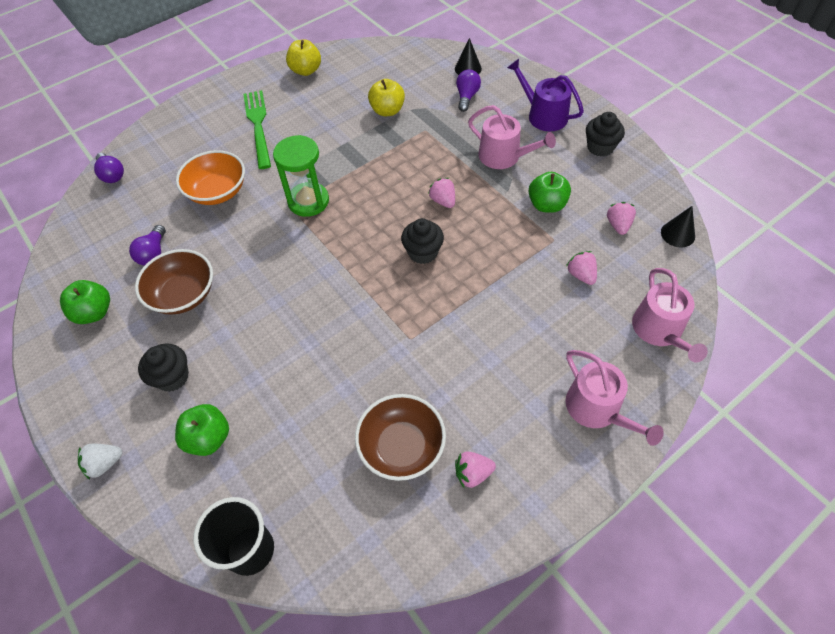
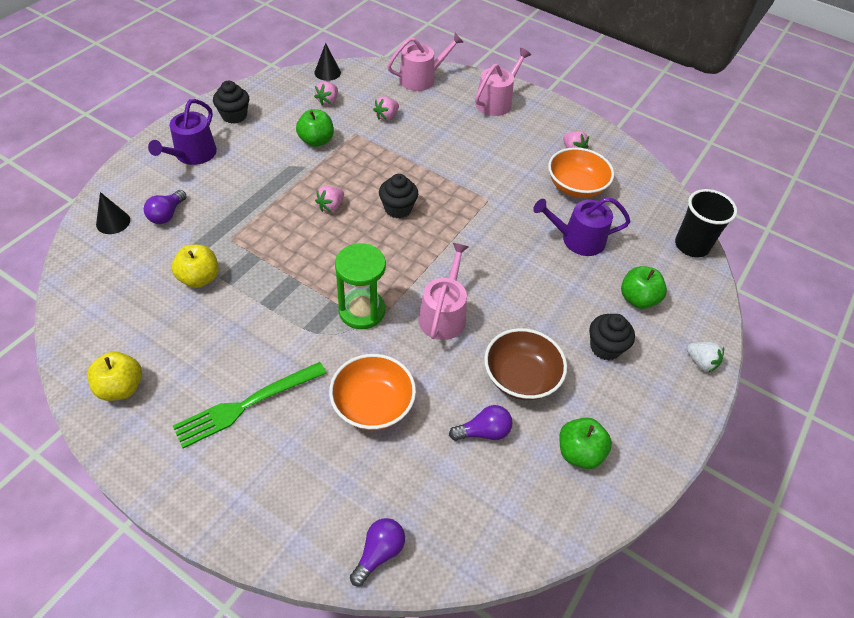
camera: 115 degrees left, 5 degrees down
(316, 411) = (577, 239): none -> purple watering can
(402, 446) = (576, 186): brown bowl -> orange bowl
(467, 97) = (167, 215): purple light bulb -> purple light bulb turned 60 degrees counterclockwise
(504, 157) = (259, 174): pink watering can -> pink watering can (444, 314)
(618, 225) = (328, 101): pink strawberry -> pink strawberry turned 45 degrees counterclockwise

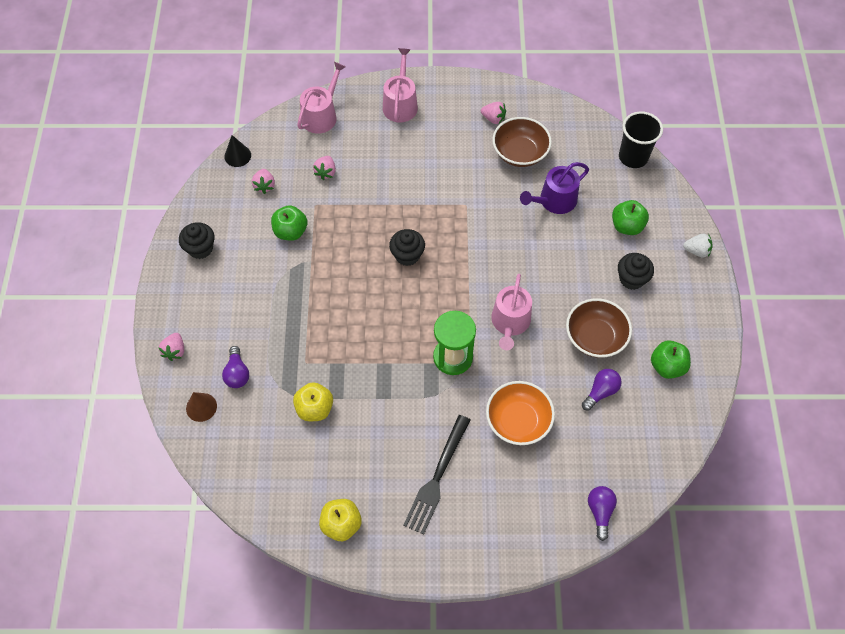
camera: 30 degrees left, 10 degrees up
(113, 222) = (201, 407): black cone -> brown cone
(192, 155) = (203, 308): purple watering can -> none
(246, 405) = (437, 477): green fork -> black fork
(331, 206) = (356, 285): pink strawberry -> pink strawberry (175, 351)
(444, 314) = (510, 323): pink watering can -> pink watering can turned 150 degrees counterclockwise
(576, 186) = (520, 153): orange bowl -> brown bowl

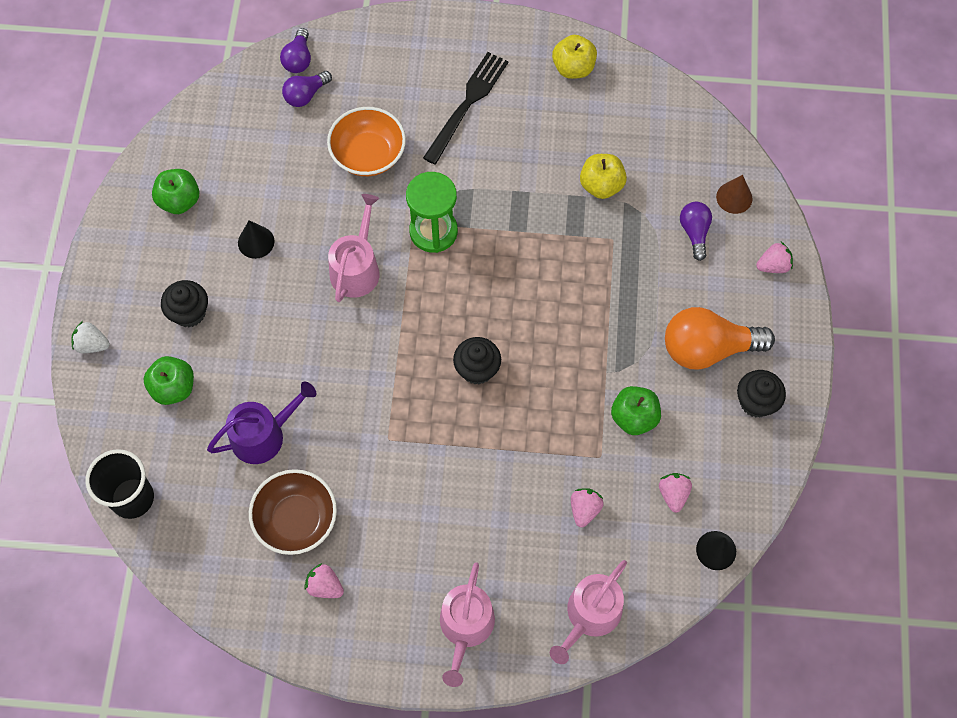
camera: 175 degrees left, 5 degrees up
(175, 351) = (773, 265): pink strawberry -> pink strawberry turned 60 degrees clockwise
(233, 283) = (708, 348): none -> orange light bulb
(595, 337) = (256, 242): brown bowl -> black cone
(600, 392) = (266, 178): purple light bulb -> purple light bulb (306, 95)

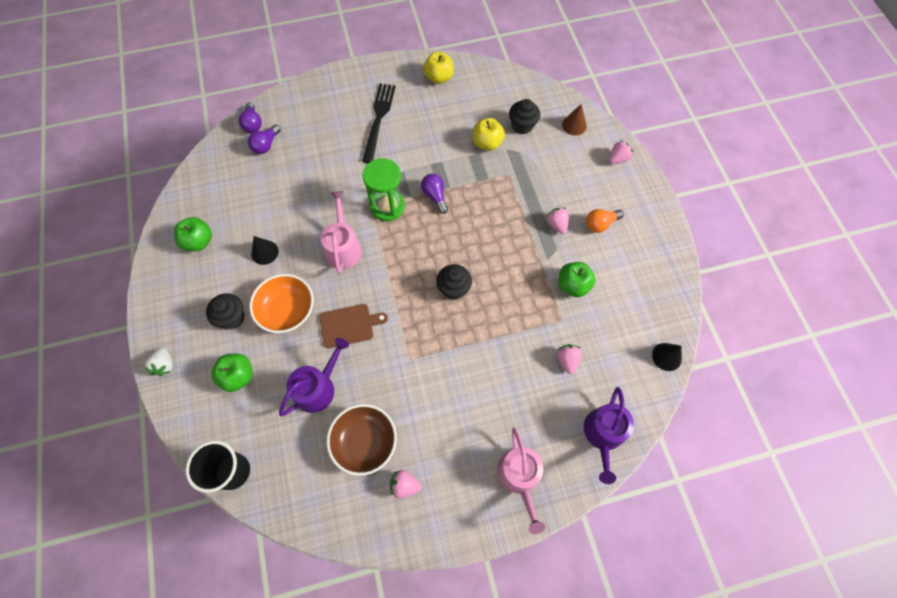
camera: 20 degrees left, 0 degrees up
(92, 344) = (164, 365): white strawberry -> white strawberry turned 90 degrees counterclockwise
(328, 371) = (349, 325): none -> brown cutting board
(368, 154) = (323, 170): orange bowl -> orange bowl (287, 310)
(589, 615) = (603, 435): pink watering can -> purple watering can
(673, 494) = (621, 328): pink strawberry -> pink strawberry (556, 224)
(694, 232) = (559, 154): purple light bulb -> purple light bulb (435, 196)
(708, 348) = (600, 224): orange light bulb -> orange light bulb, size x0.54
(756, 402) = (646, 248): black cupcake -> black cupcake (522, 125)

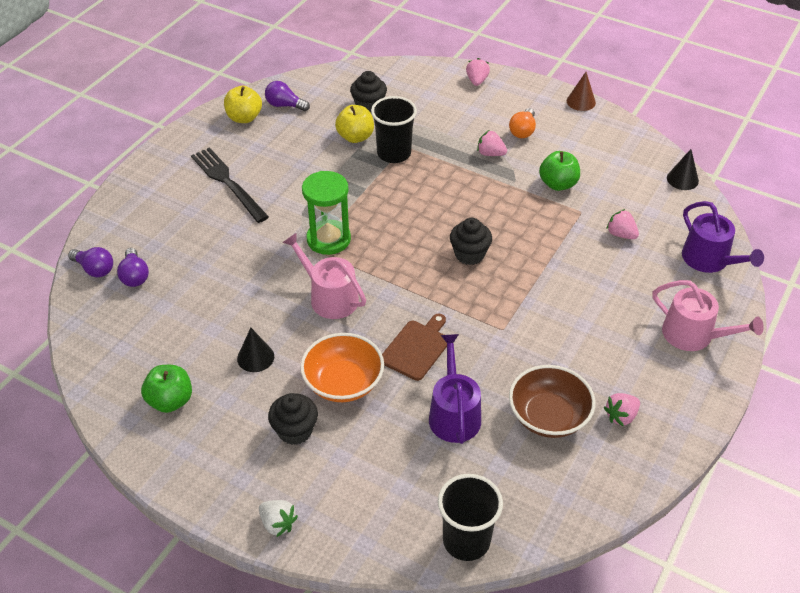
camera: 45 degrees left, 20 degrees down
(238, 376) = (367, 468): green apple -> none
(435, 196) = (362, 203): purple light bulb -> purple light bulb (285, 105)
(496, 175) = (394, 153): none -> black cup
(574, 125) = (412, 80): brown cone -> brown cone (581, 101)

